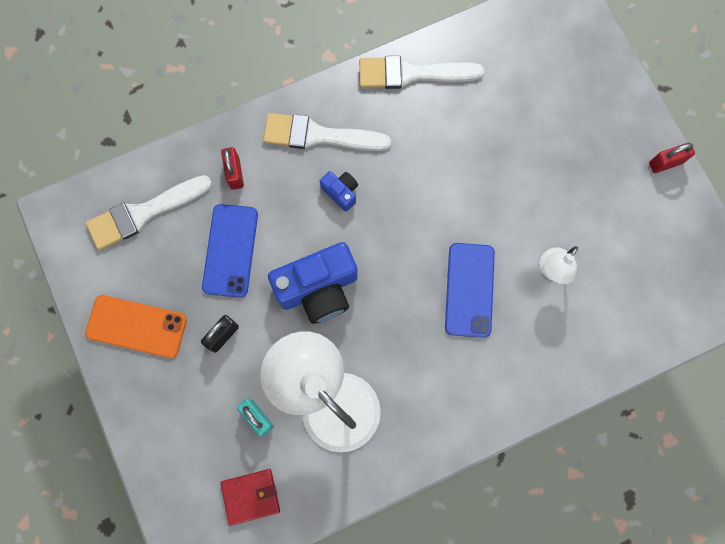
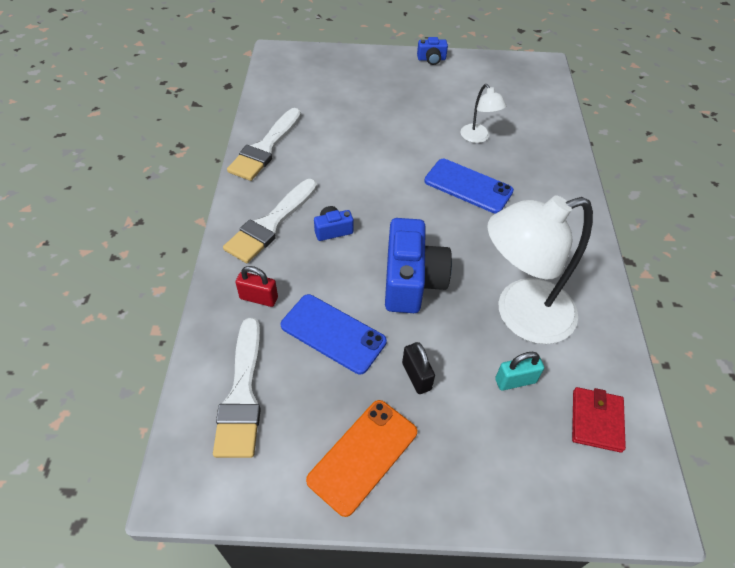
camera: 65 degrees left, 25 degrees down
(665, 163) = (431, 59): red padlock -> blue camera

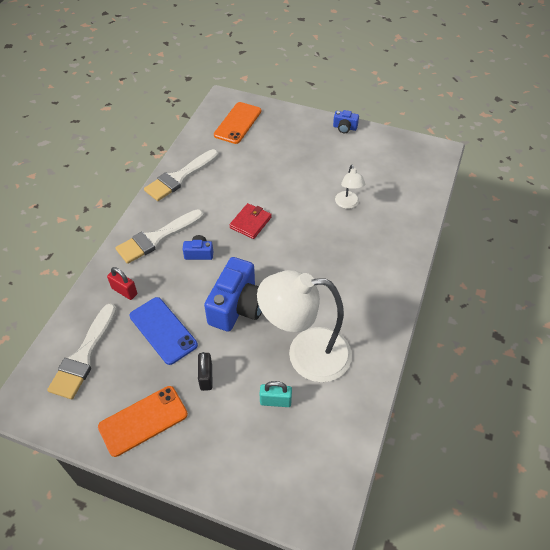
camera: 20 degrees right, 0 degrees up
(306, 75) = (238, 123): none -> orange phone
(468, 186) = (318, 243): blue phone -> none
(596, 421) = (320, 447): red wallet -> red wallet (250, 222)

